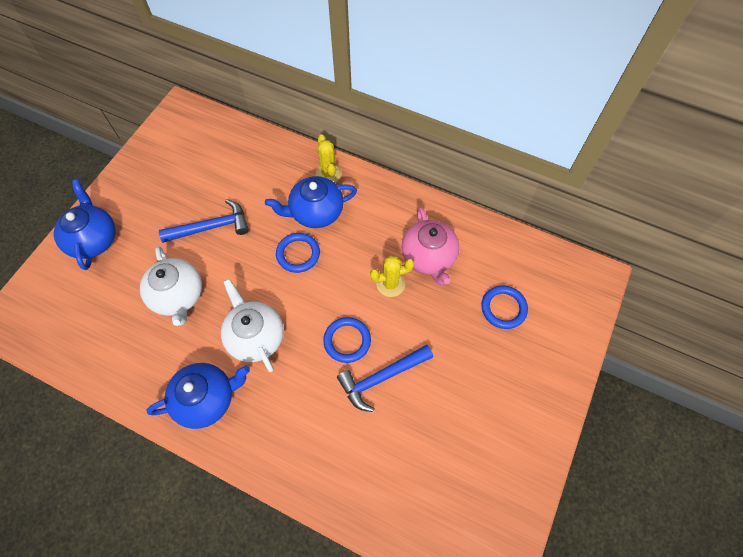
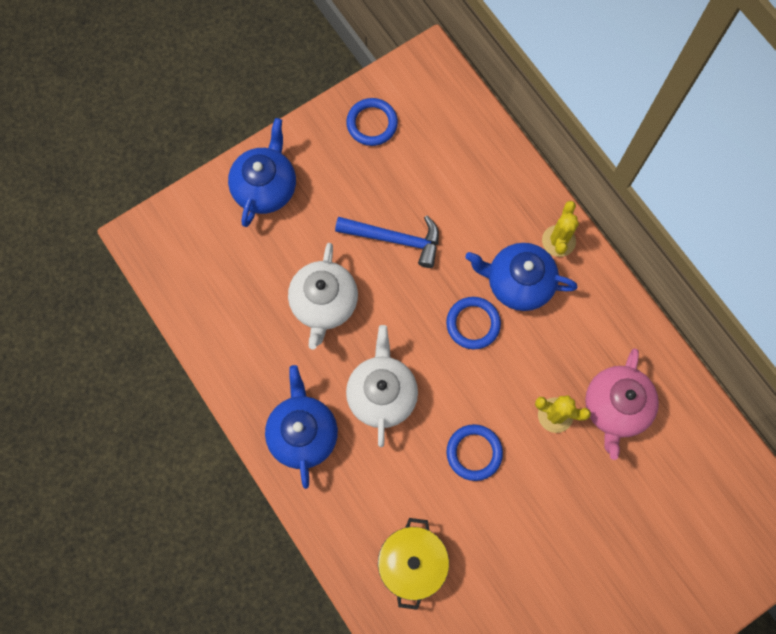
camera: 30 degrees right, 10 degrees up
(206, 399) = (303, 433): blue teapot -> blue teapot turned 105 degrees counterclockwise
(344, 449) = (412, 563): none -> yellow pot
(381, 378) = (488, 513): blue hammer -> none
(503, 308) = (664, 513): blue ring -> blue ring (372, 123)

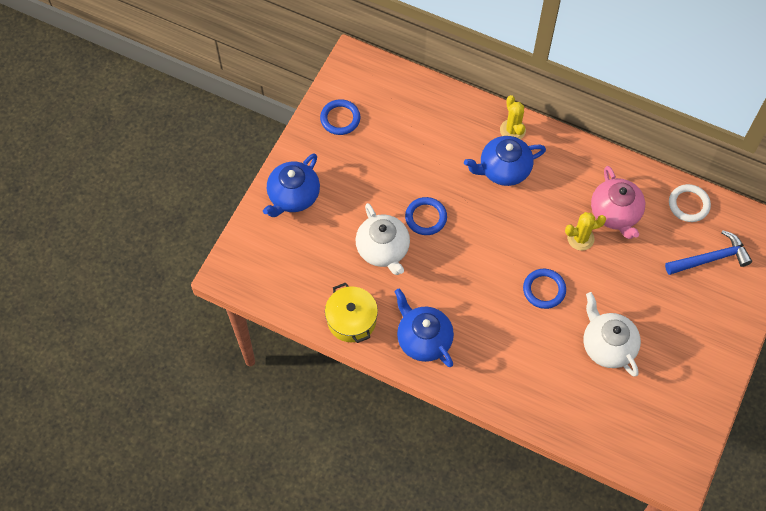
camera: 30 degrees left, 10 degrees down
(265, 187) = (293, 196): blue teapot -> blue teapot turned 135 degrees counterclockwise
(382, 394) = (460, 286): white teapot -> white teapot (607, 345)
(395, 239) = (404, 184): blue hammer -> blue hammer (711, 258)
(412, 563) = (549, 380): yellow pot -> yellow pot (351, 320)
(473, 324) = (491, 210): blue ring -> blue ring (426, 217)
(711, 445) = (688, 204): none -> white ring

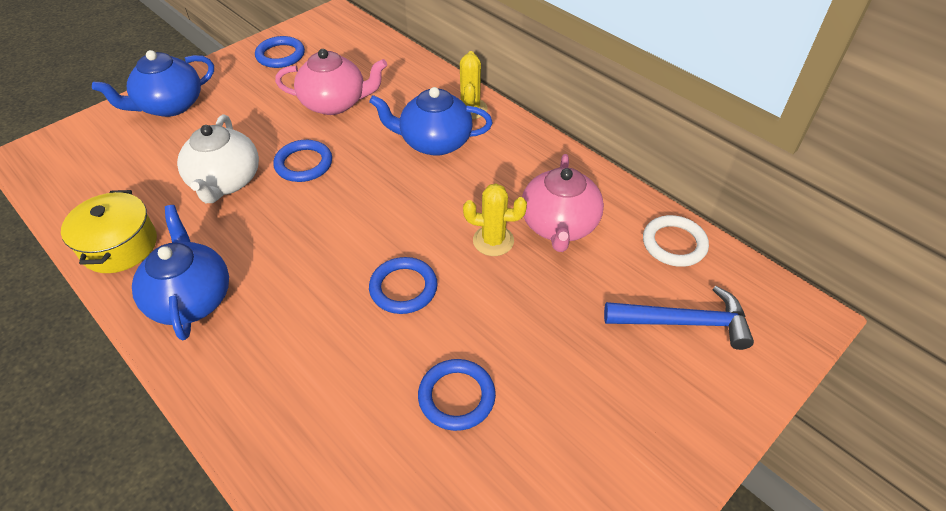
camera: 20 degrees right, 15 degrees down
(413, 155) = (335, 103): none -> pink teapot
(607, 345) = (456, 397): white teapot -> blue ring

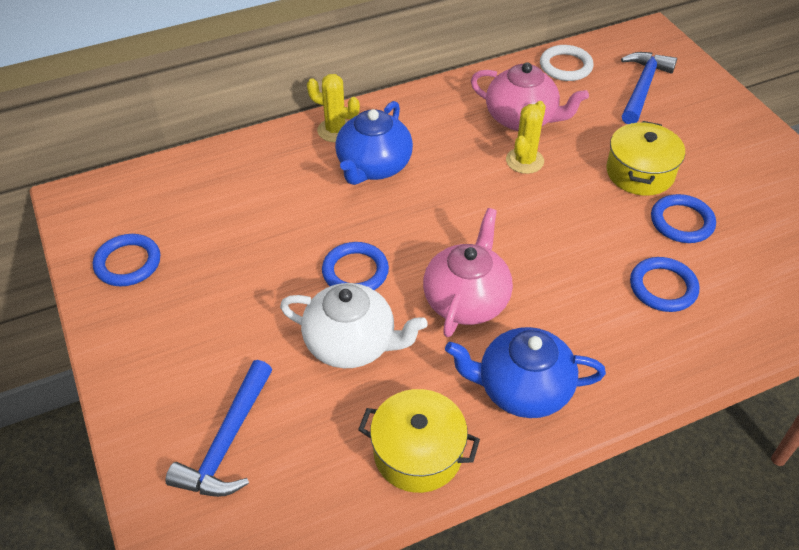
camera: 70 degrees left, 0 degrees up
(126, 146) = (227, 442): none -> blue hammer
(170, 106) = (165, 389): blue teapot -> none
(335, 103) = (261, 229): pink teapot -> pink teapot (466, 300)
(403, 288) = (560, 229): blue ring -> blue ring (663, 287)
(523, 343) = (640, 173): none -> yellow pot

